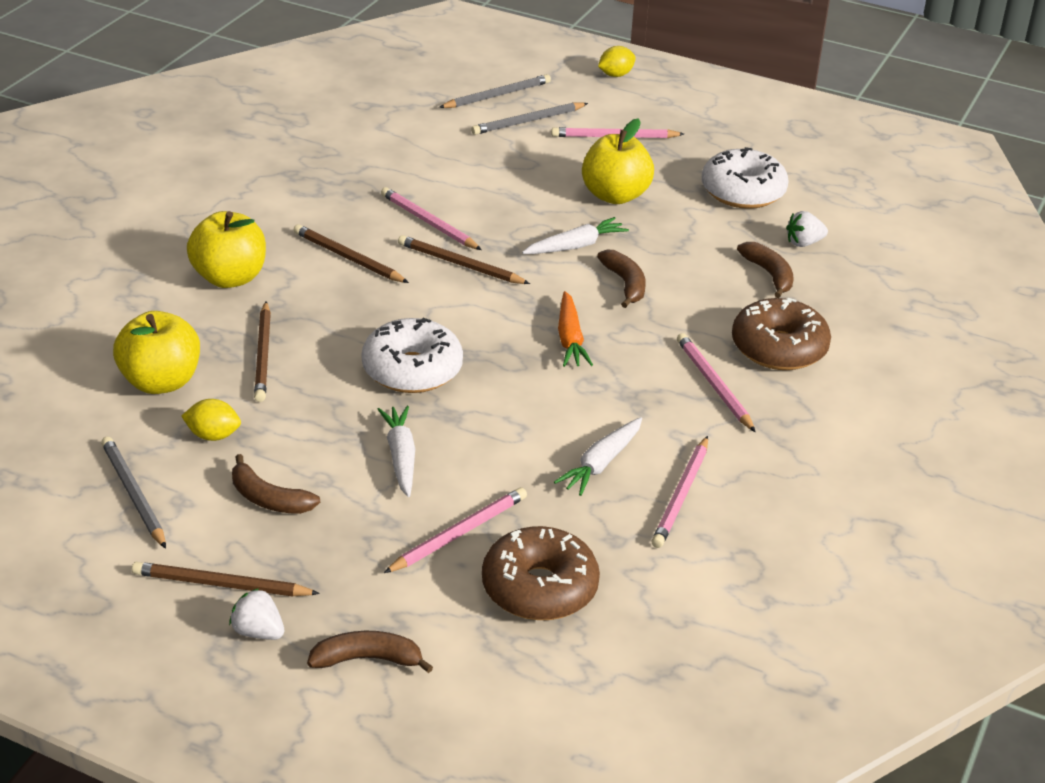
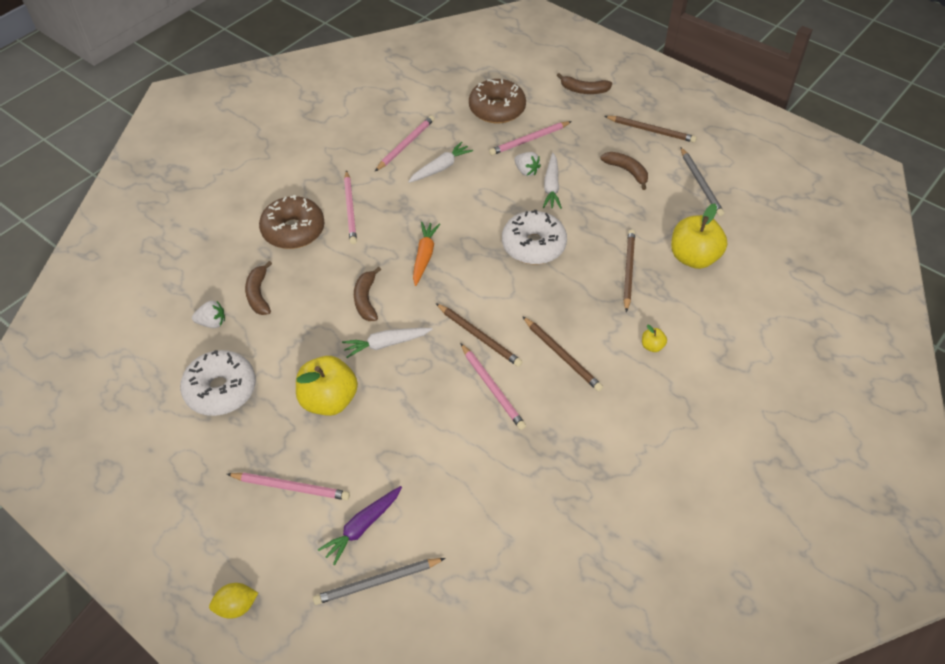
camera: 165 degrees left, 15 degrees up
(213, 435) = (658, 214): yellow lemon -> none
(229, 278) = (652, 346): yellow apple -> yellow apple, size x0.43
(258, 632) = (633, 107): white strawberry -> white strawberry (526, 171)
(528, 121) = (362, 527): grey pencil -> purple carrot

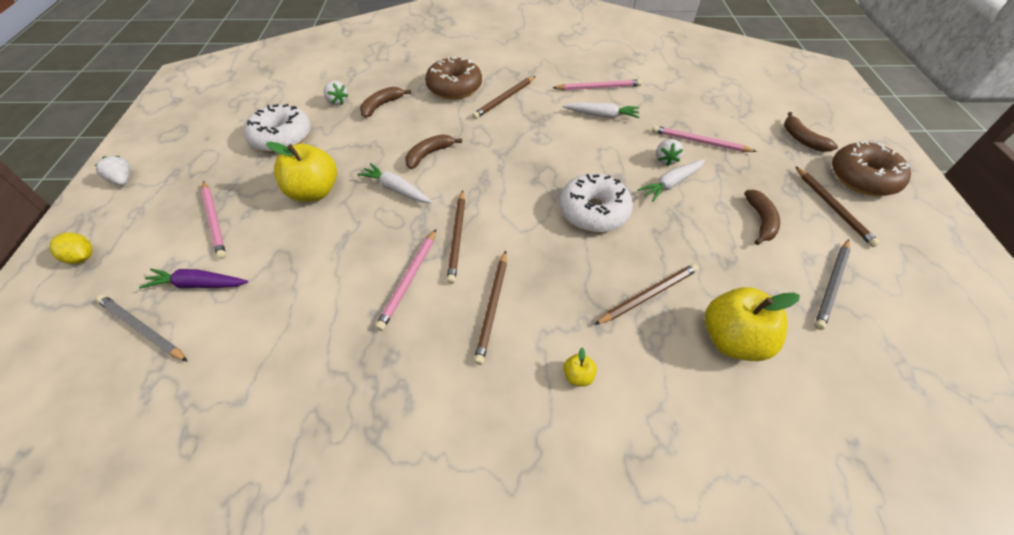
camera: 50 degrees right, 0 degrees up
(145, 542) = (123, 180): none -> white strawberry
(350, 209) = (504, 99): pink pencil -> brown pencil
(424, 256) = (505, 158): orange carrot -> none
(497, 109) = (702, 107): brown donut -> brown donut (862, 178)

